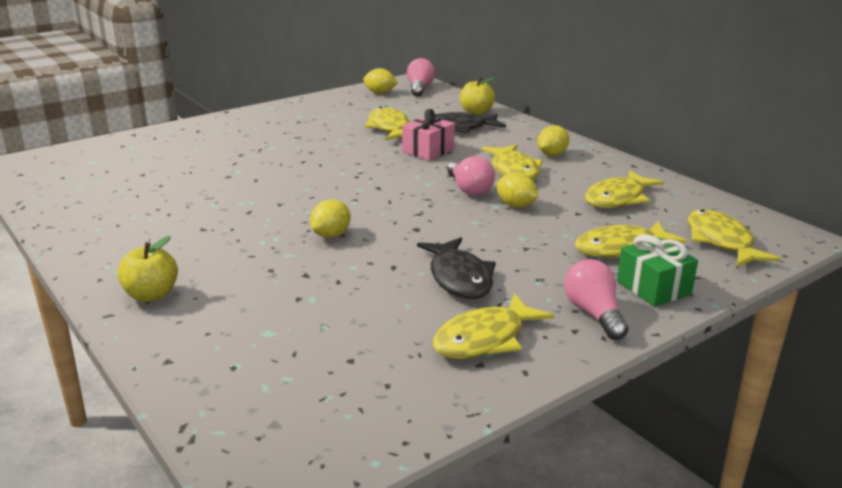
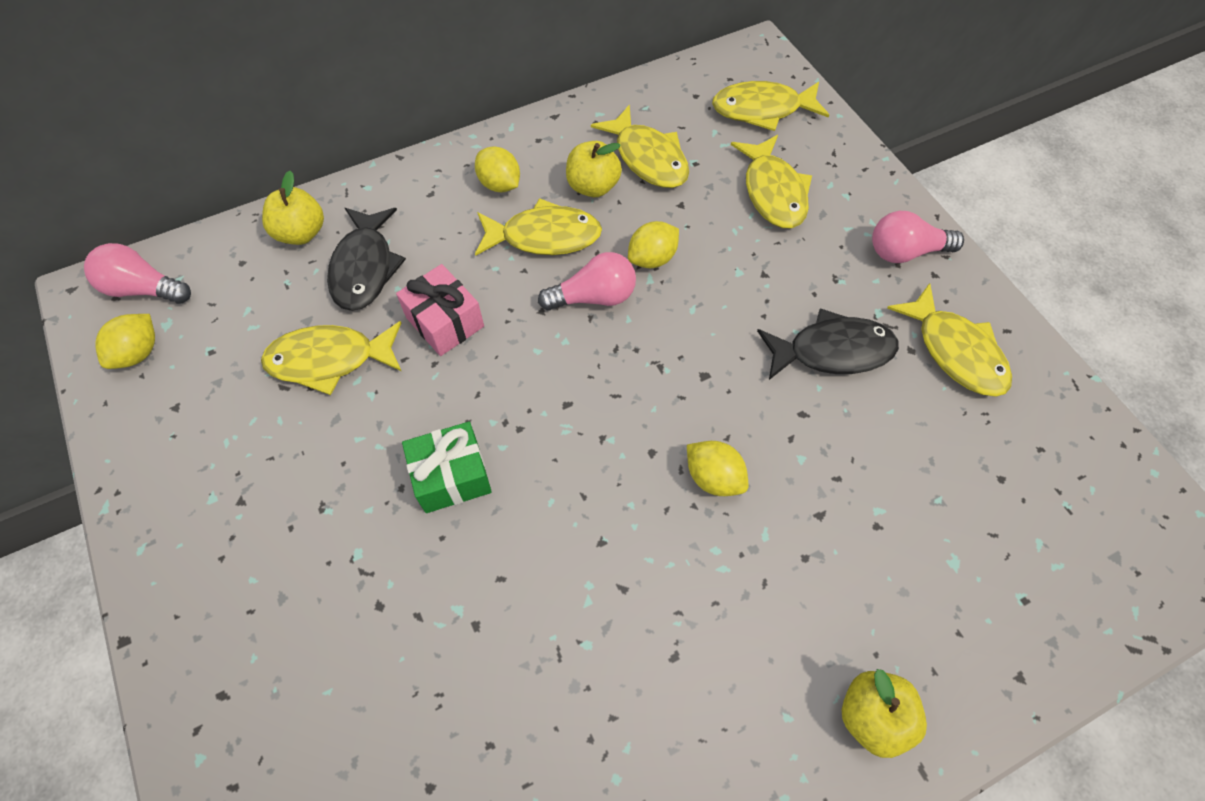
camera: 80 degrees left, 35 degrees up
(572, 182) = (593, 186): none -> yellow apple
(653, 288) = (855, 192): green gift -> green gift (451, 476)

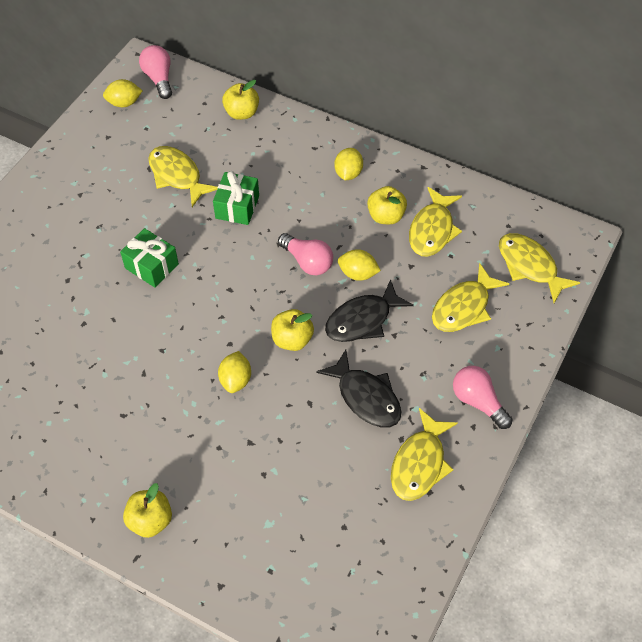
camera: 55 degrees right, 5 degrees down
(364, 268) = (242, 152): black fish -> black fish (362, 320)
(445, 322) = (237, 207): pink gift -> green gift
(544, 236) = (329, 215): yellow fish -> none
(697, 379) = (292, 339): none -> yellow apple

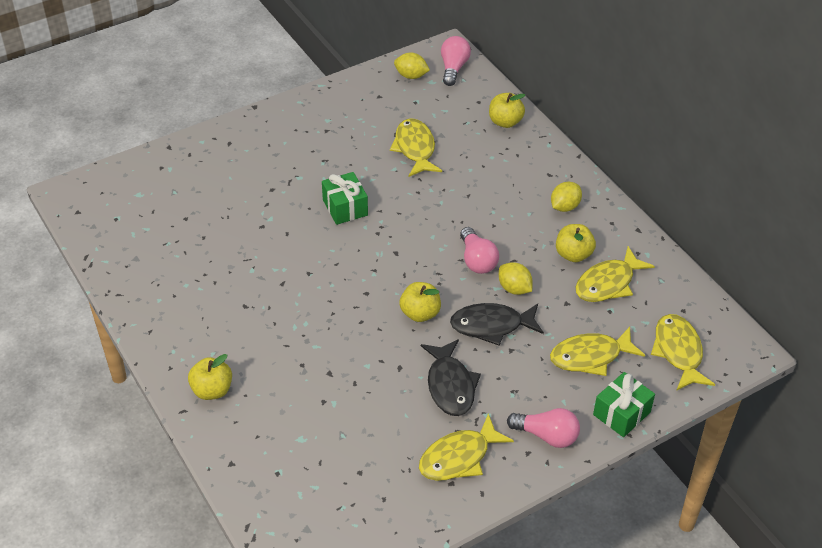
camera: 30 degrees right, 10 degrees down
(235, 380) = (351, 322): yellow lemon -> none
(237, 207) = (448, 193): green gift -> green gift (621, 413)
(478, 401) = (546, 435): pink light bulb -> pink light bulb turned 120 degrees clockwise

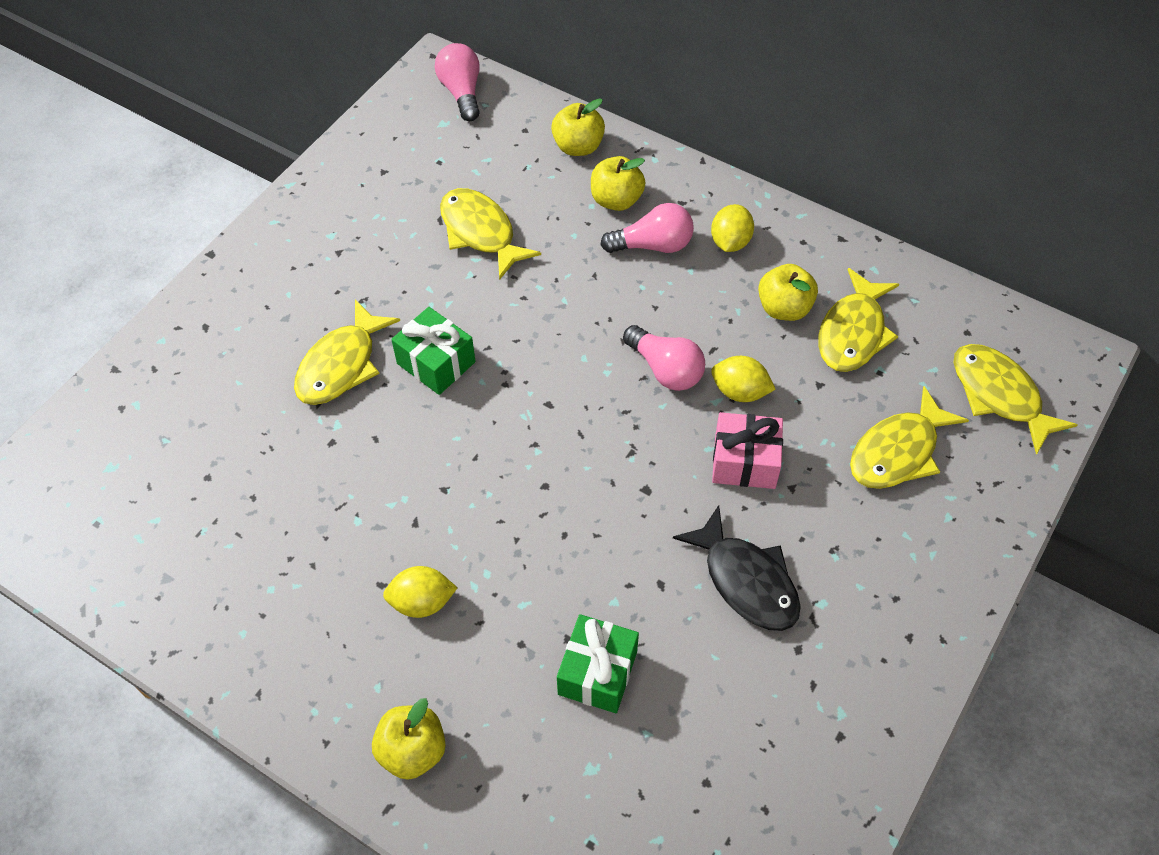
camera: 25 degrees left, 10 degrees up
(411, 76) = (410, 124): yellow lemon -> yellow lemon (422, 602)
(420, 313) = (638, 485): yellow apple -> yellow apple (616, 200)
(459, 457) = (826, 690): yellow fish -> yellow fish (341, 365)
(491, 326) = (745, 462): black fish -> pink gift
(546, 435) = (917, 599): pink light bulb -> pink light bulb (652, 245)
(621, 413) = (988, 519): green gift -> green gift (597, 672)

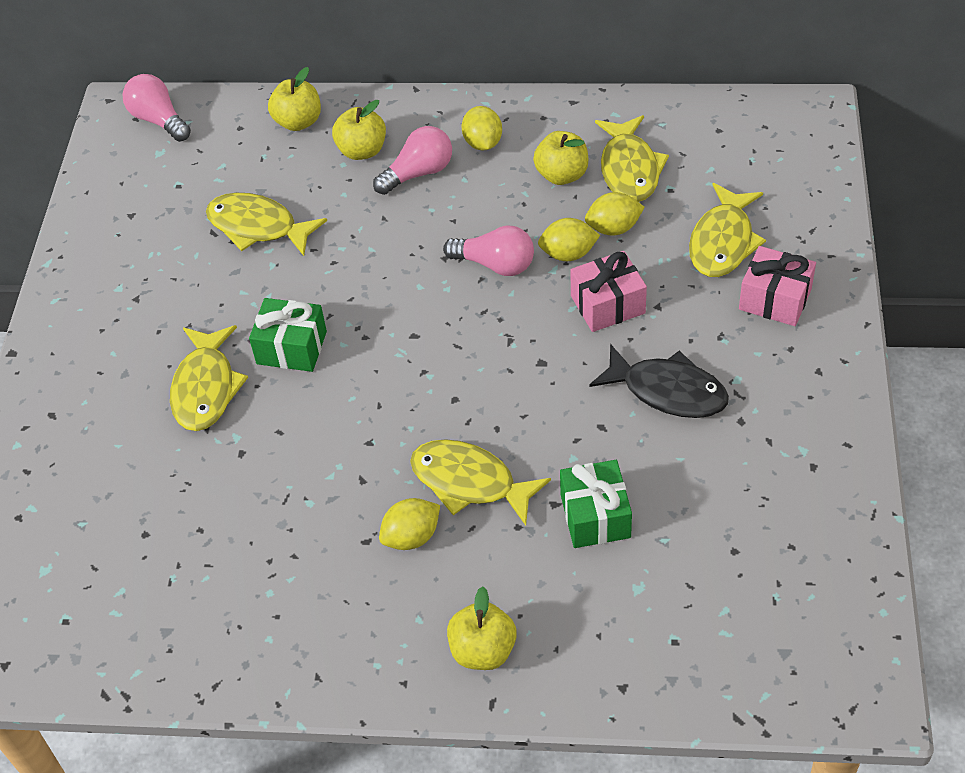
camera: 25 degrees left, 5 degrees down
(799, 386) = (613, 228): none -> yellow lemon
(912, 538) = (775, 299): none -> pink gift
(999, 395) = (773, 166): yellow fish -> yellow fish (470, 482)

